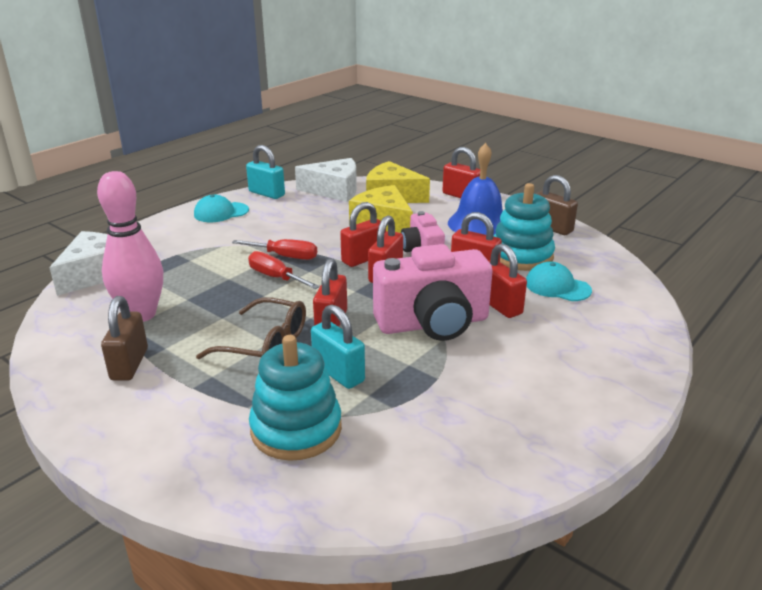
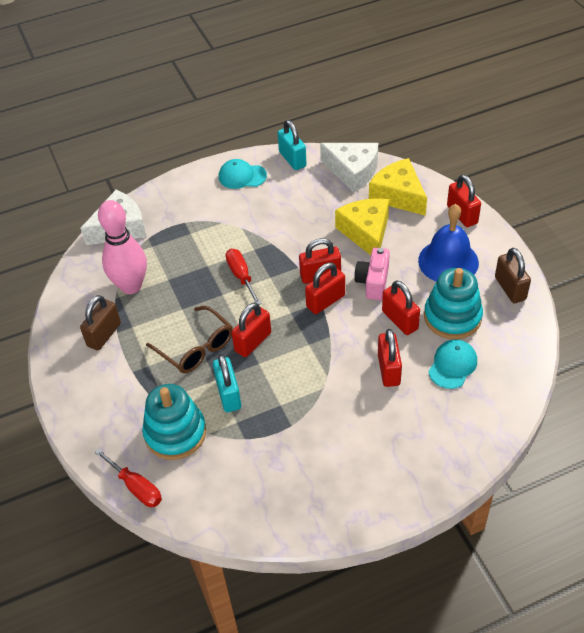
camera: 30 degrees right, 20 degrees up
(285, 256) = (261, 252): red screwdriver -> red screwdriver (136, 487)
(433, 324) = (324, 370): pink camera -> none
(557, 287) = (452, 365): turquoise cap -> turquoise cap turned 60 degrees clockwise

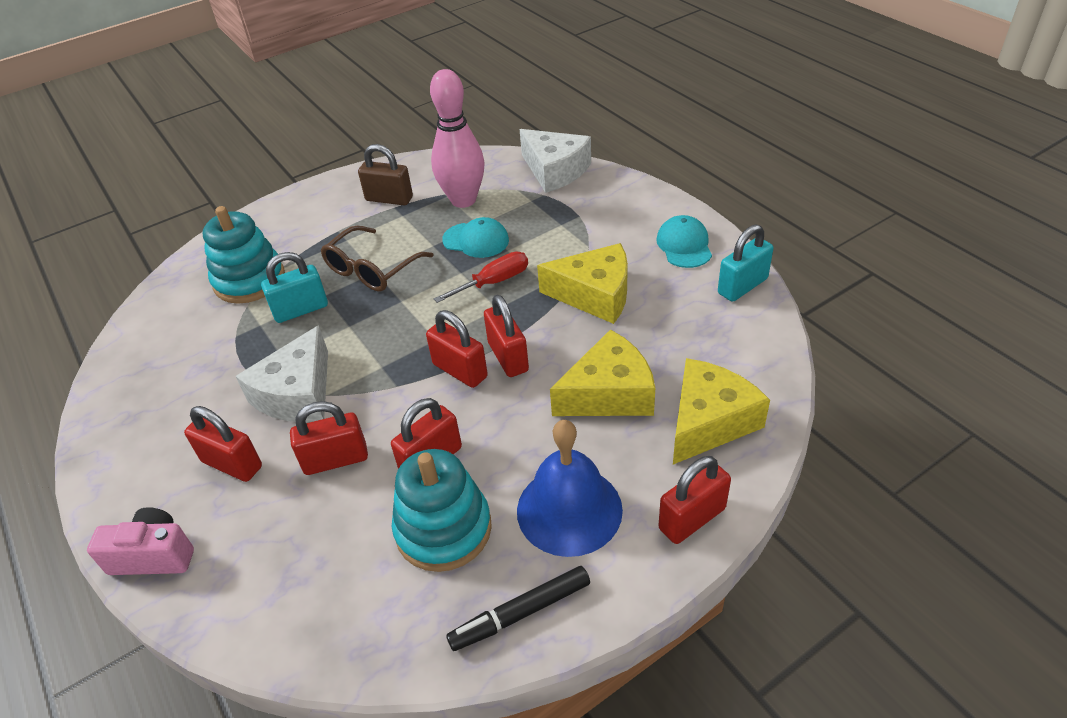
camera: 80 degrees right, 5 degrees down
(136, 487) = (184, 268): red screwdriver -> none
(253, 342) = (383, 314): red padlock -> red padlock (232, 464)
(275, 226) = (595, 295): none -> yellow cheese
(353, 171) = (744, 356): white cheese -> white cheese (298, 393)
(373, 282) = (505, 417): pink camera -> pink camera (154, 556)
(452, 365) = (343, 540): turquoise cap -> turquoise cap (476, 240)
(510, 288) = (520, 613): brown padlock -> black marker

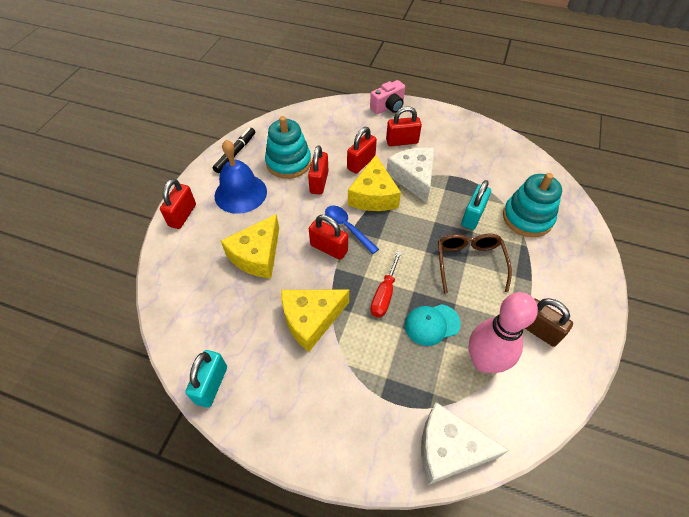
camera: 140 degrees right, 10 degrees up
(389, 199) = (538, 330): brown padlock -> brown padlock turned 60 degrees clockwise
(460, 370) = (347, 228): red padlock -> blue spoon
(684, 245) = (276, 407): turquoise cap -> none
(709, 421) = (194, 266): yellow cheese -> yellow cheese (373, 195)

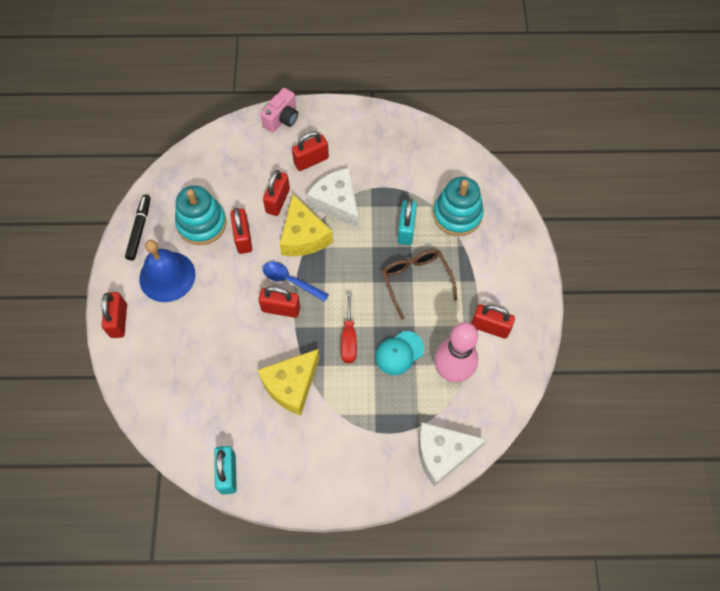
camera: 20 degrees left, 10 degrees up
(257, 255) = (214, 339): yellow cheese -> none
(538, 330) = (490, 327): brown padlock -> red padlock

